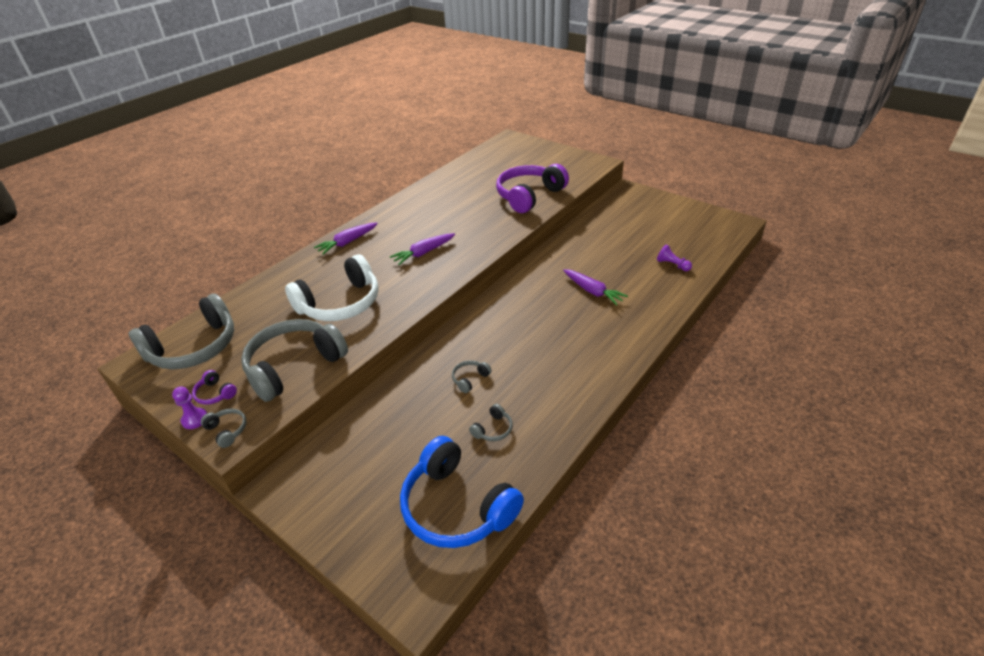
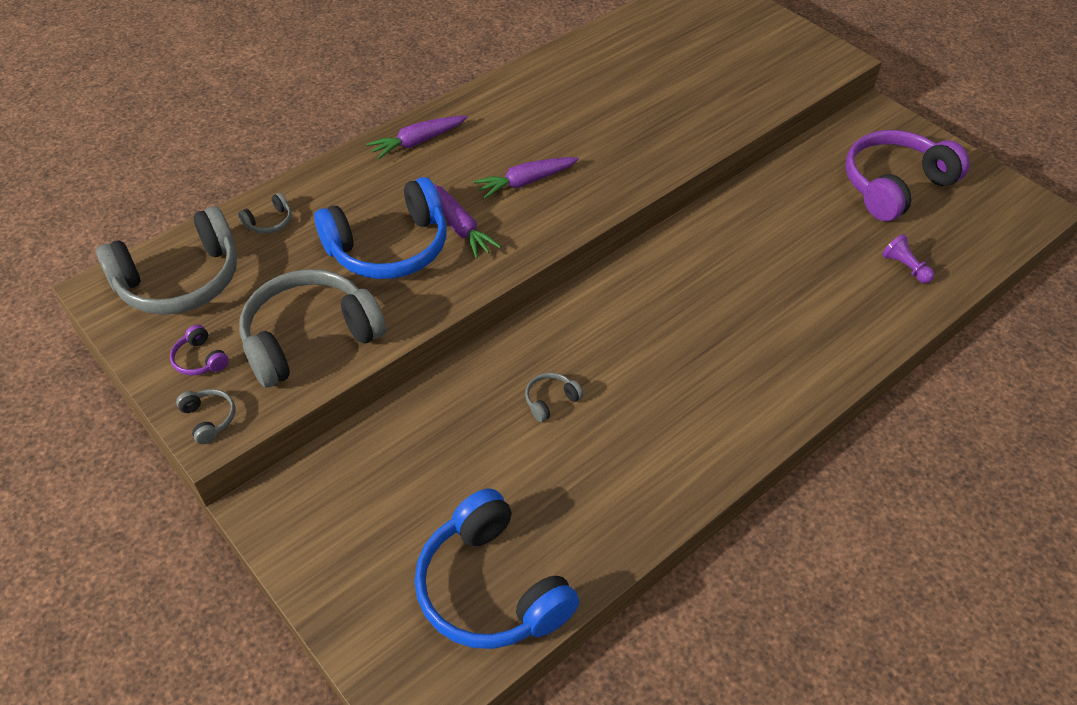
camera: 10 degrees right, 10 degrees up
(195, 419) = (169, 393): purple pawn -> none
(340, 304) = (389, 248): white headphones -> blue headphones
(493, 429) = (565, 486): grey headphones -> grey headphones (270, 222)
(529, 196) = (710, 105): purple headphones -> purple headphones (894, 185)
(592, 291) = (767, 290): purple carrot -> purple carrot (461, 227)

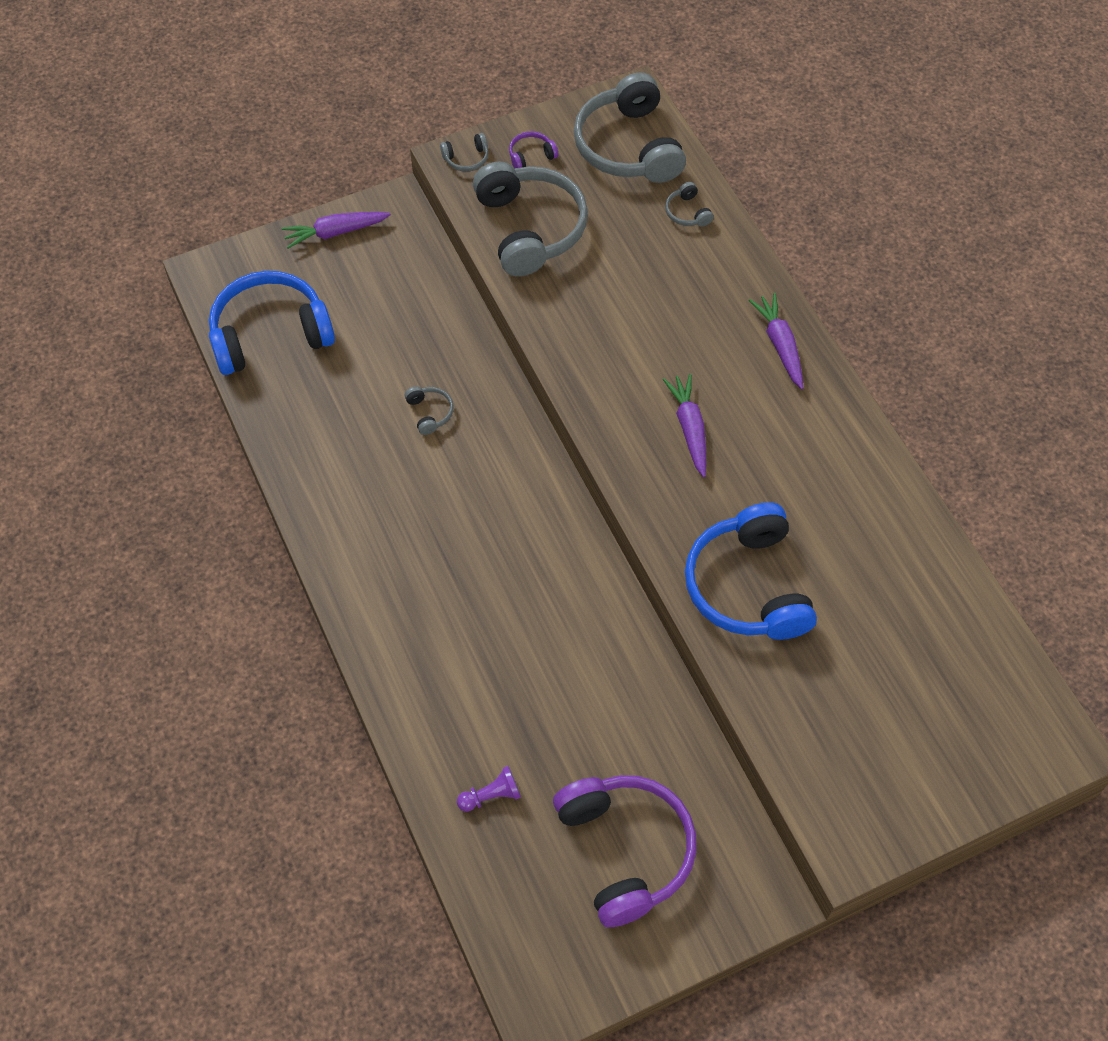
camera: 105 degrees right, 10 degrees up
(389, 248) = (624, 298): blue headphones -> blue headphones (747, 586)
(461, 227) = (636, 360): purple carrot -> purple carrot (335, 232)

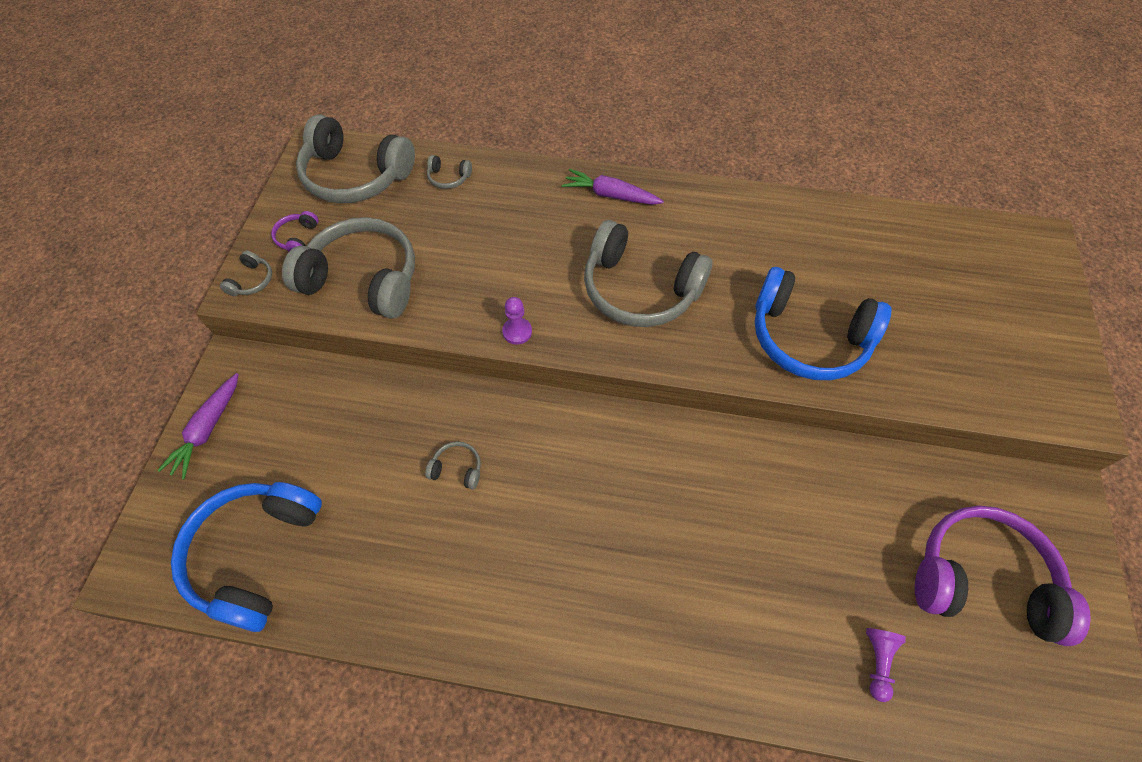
camera: 55 degrees left, 0 degrees up
(570, 366) = (517, 332): none -> purple pawn
(689, 428) = (639, 290): purple carrot -> grey headphones

